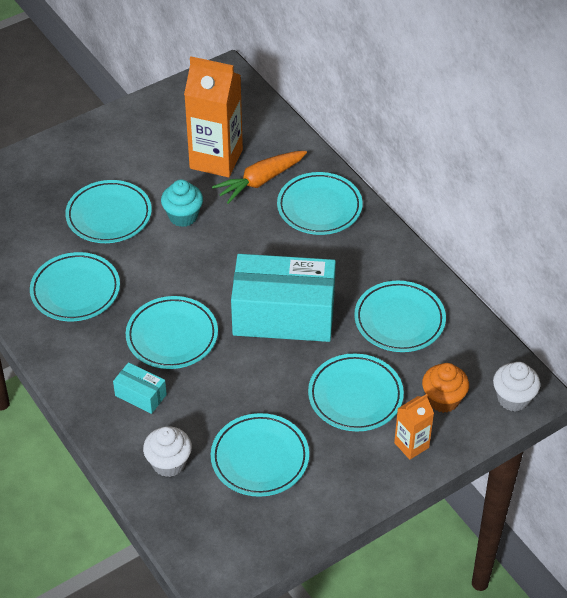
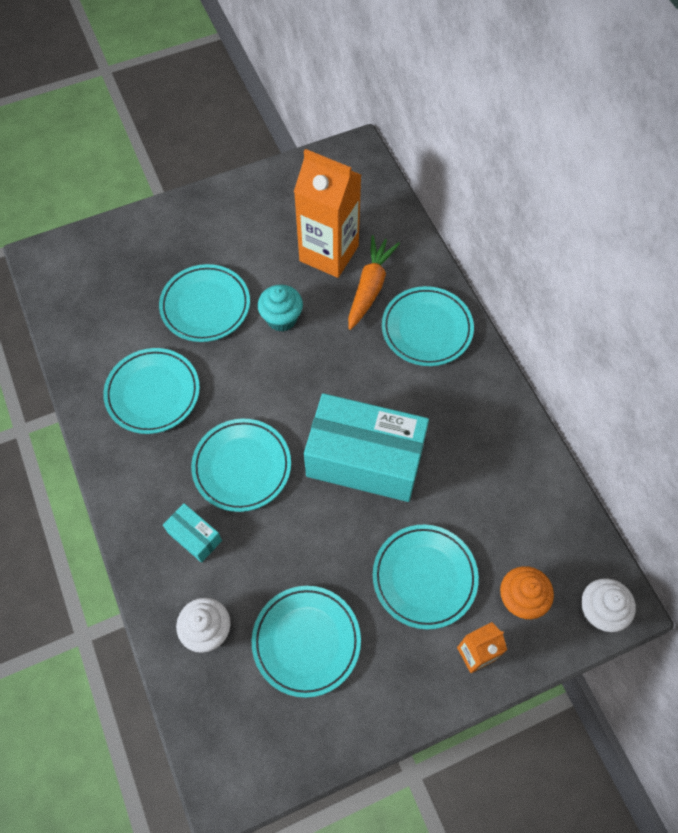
camera: 10 degrees right, 15 degrees up
(260, 181) = (370, 287): orange carrot -> orange carrot turned 135 degrees clockwise
(399, 320) = (489, 486): turquoise plate -> none

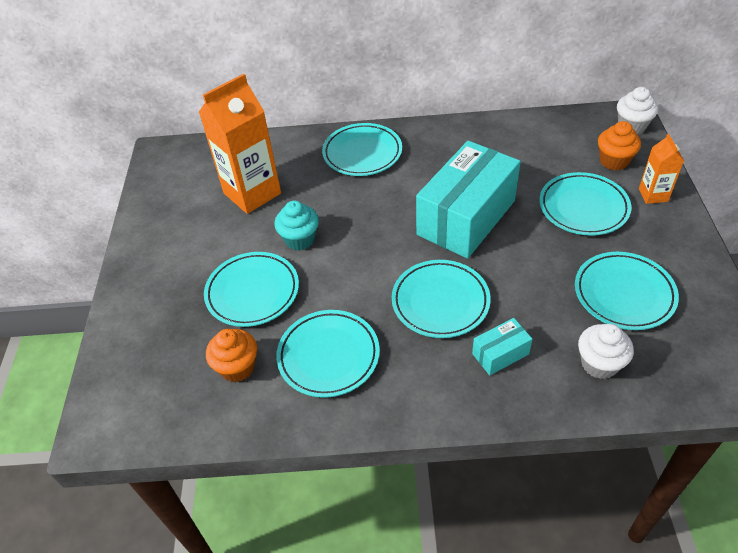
camera: 65 degrees left, 15 degrees down
(122, 328) = (237, 367): none -> orange cupcake
(370, 287) = (303, 176): orange carrot -> none

